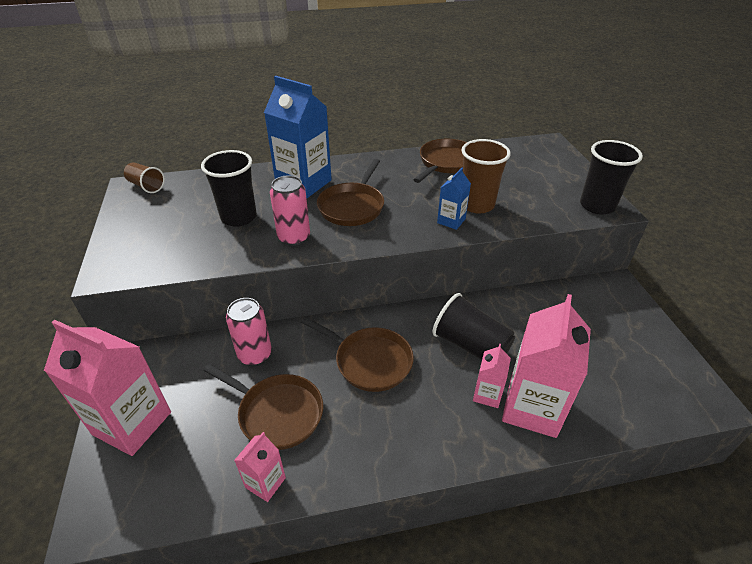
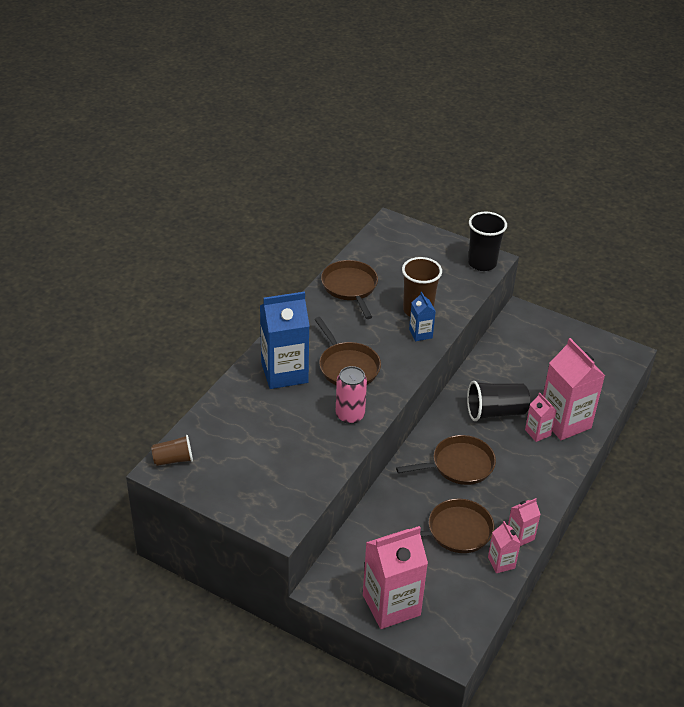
camera: 50 degrees left, 0 degrees up
(239, 217) = (289, 429): black cup -> none
(255, 354) = (392, 516): pink can -> none
(322, 475) = (520, 536): none -> pink carton

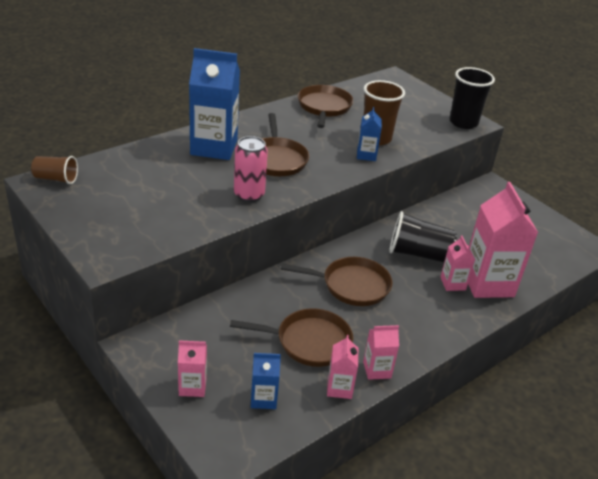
camera: 20 degrees right, 5 degrees down
(391, 605) = (192, 386): pink carton -> pink carton, size x0.49
(450, 594) = (263, 398): none -> blue carton

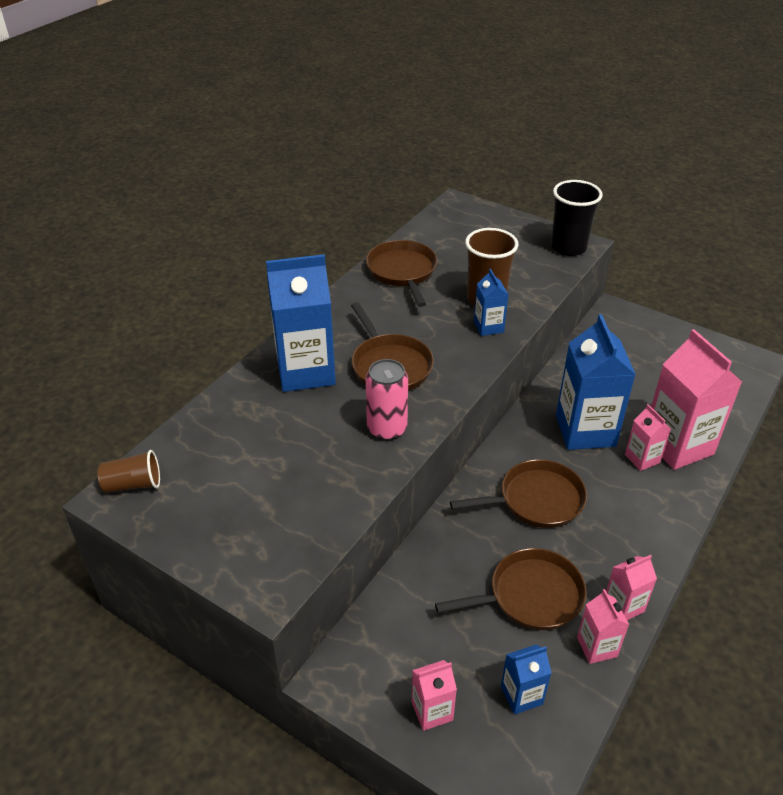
camera: 15 degrees left, 5 degrees up
(418, 254) = (585, 430): black cup -> blue carton

